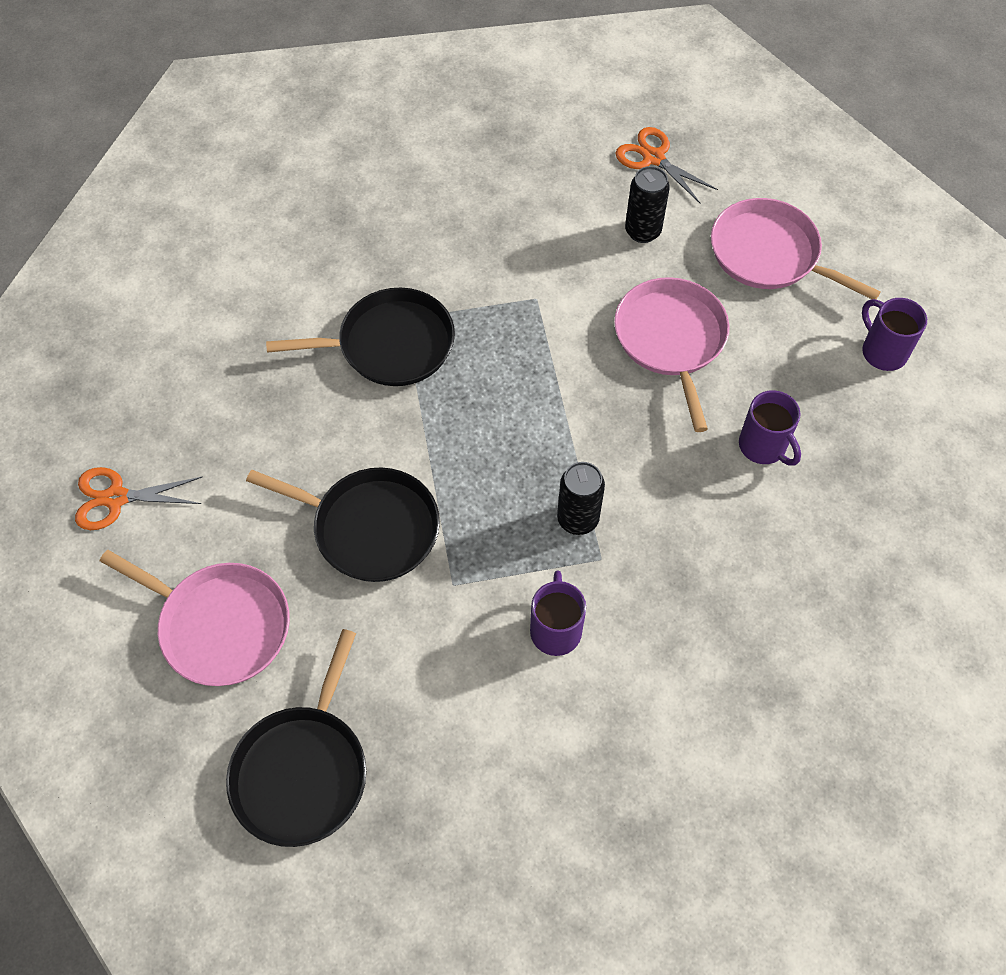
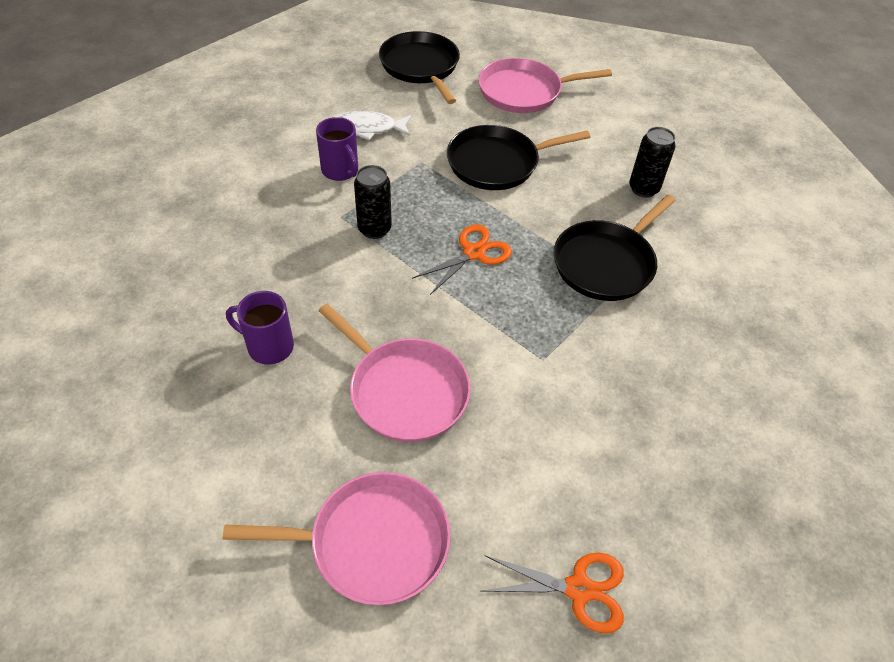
camera: 140 degrees right, 10 degrees down
(116, 498) = (645, 110): orange scissors -> orange scissors (474, 253)
(471, 684) = (368, 128): none -> white fish
(642, 231) = (513, 484): black can -> black can (643, 189)
(882, 351) = (197, 499): purple mug -> none

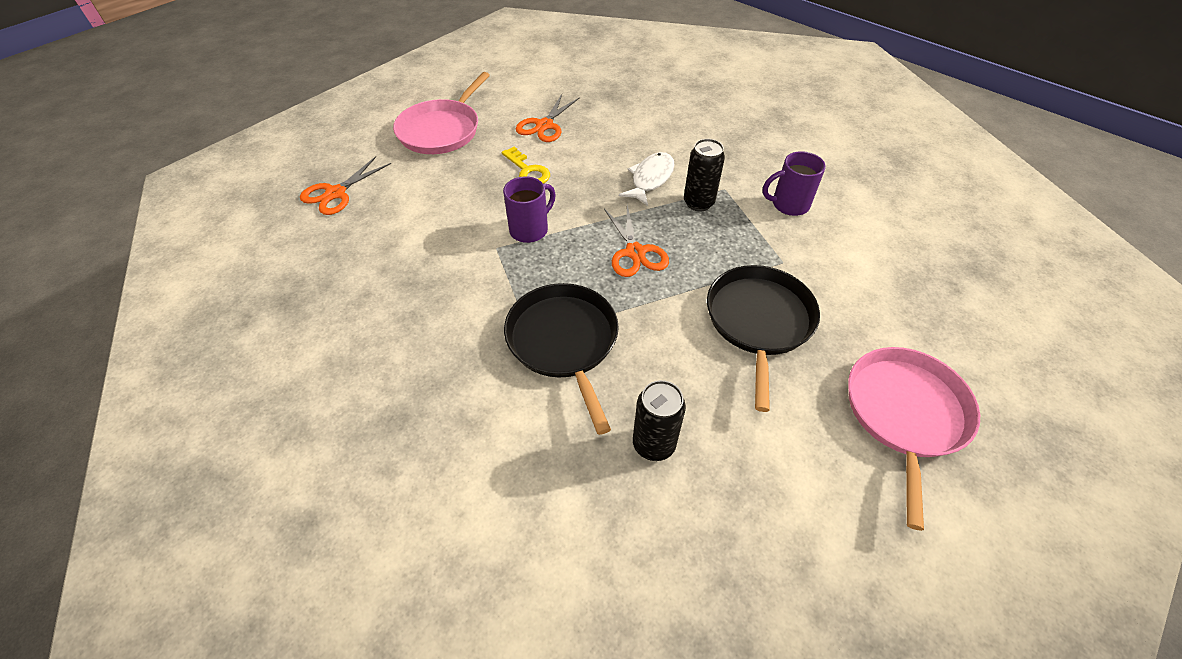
camera: 120 degrees right, 0 degrees up
(268, 346) = (609, 126): purple mug -> purple mug (530, 229)
(299, 417) = (544, 125): none -> orange scissors
(368, 128) = (853, 241): white fish -> white fish (650, 179)
(404, 391) = (527, 170): pink pan -> yellow key
(421, 67) = (980, 325): black pan -> none

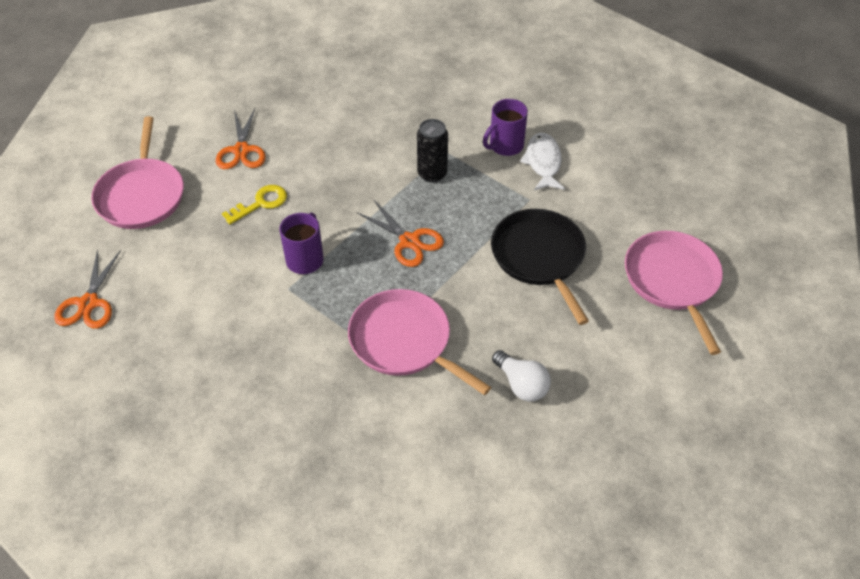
camera: 30 degrees left, 0 degrees up
(527, 170) = (260, 203): yellow key -> yellow key turned 60 degrees counterclockwise
(564, 342) = (404, 342): black pan -> pink pan
(650, 179) = (377, 167): white fish -> white fish (543, 162)
(653, 444) = (521, 385): black can -> white light bulb

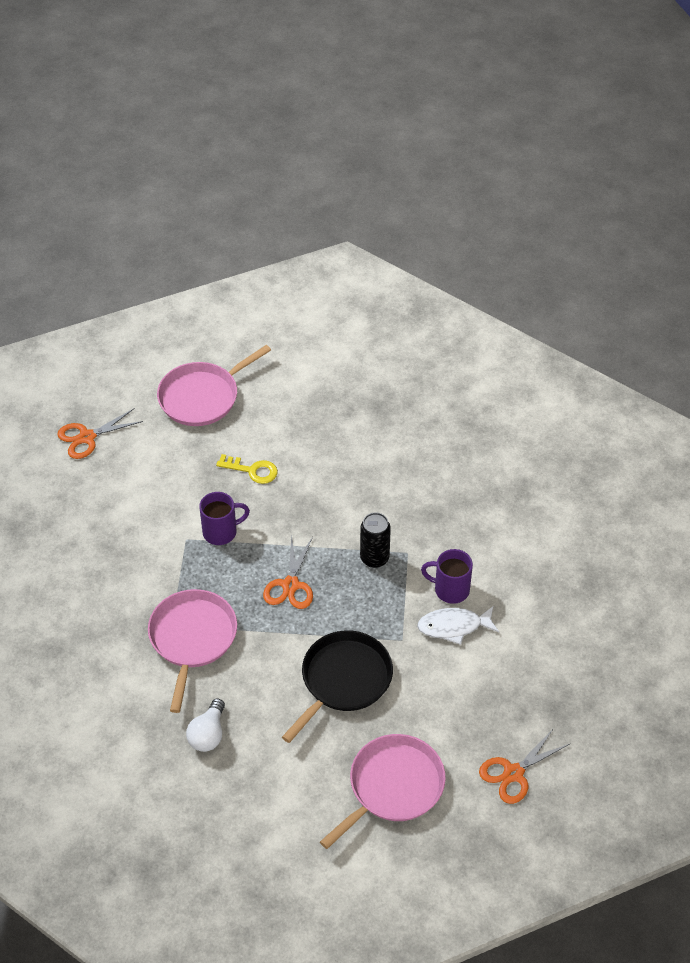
camera: 55 degrees right, 0 degrees up
(241, 150) = (295, 423): orange scissors -> orange scissors (513, 773)
(543, 162) = (453, 626): white fish -> white fish turned 150 degrees counterclockwise

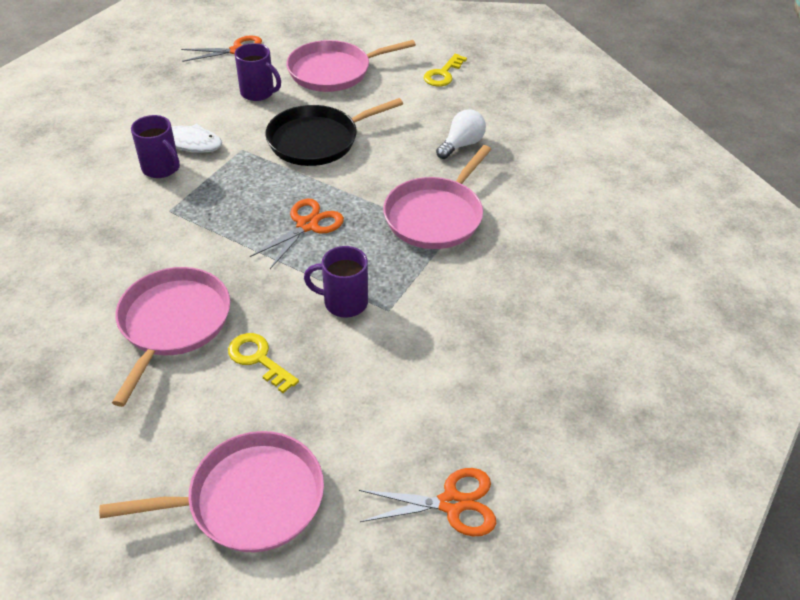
camera: 155 degrees left, 5 degrees down
(276, 837) = (443, 74): none -> yellow key
(326, 470) = (173, 323): none -> pink pan
(374, 558) = (205, 218): black can -> none
(443, 718) = (258, 93): none -> purple mug

